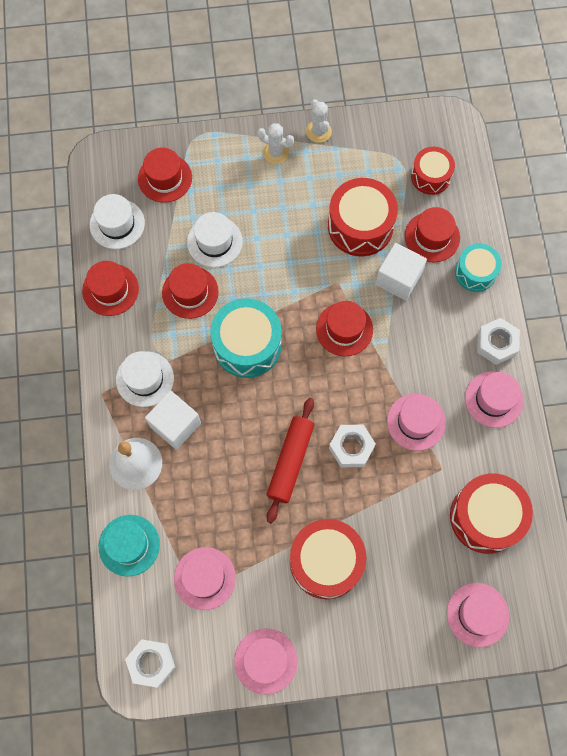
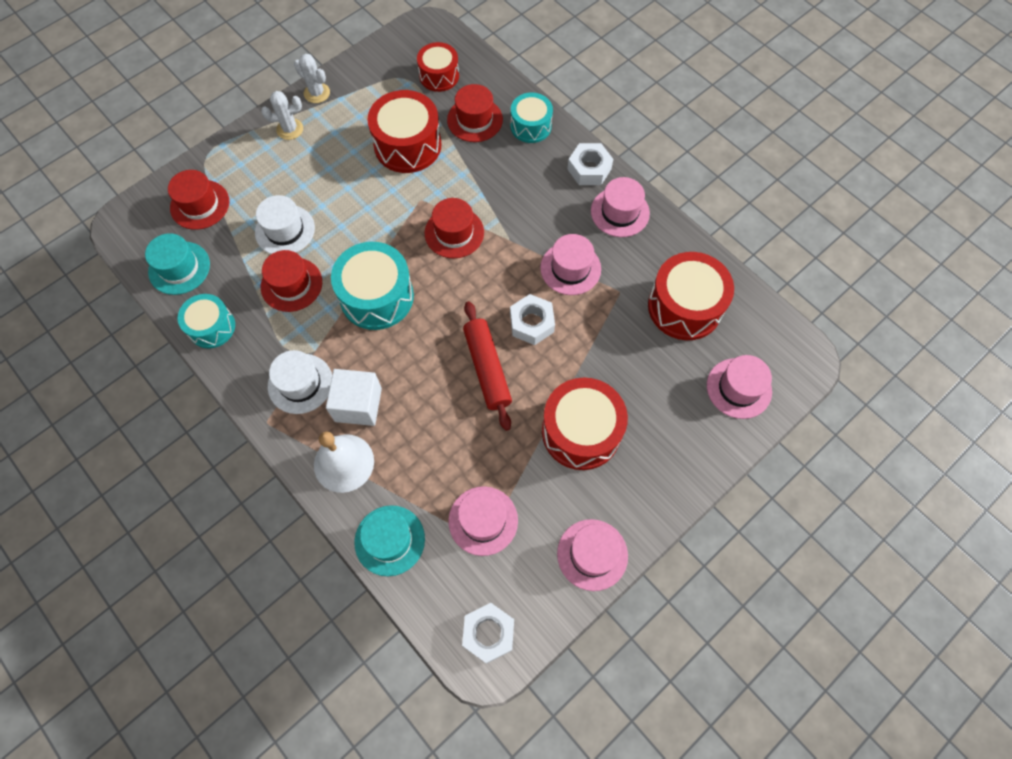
camera: 35 degrees left, 5 degrees down
(110, 289) = (212, 327): red hat -> turquoise drum
(117, 224) = (179, 268): white hat -> turquoise hat
(398, 279) = (471, 167): white cube -> none

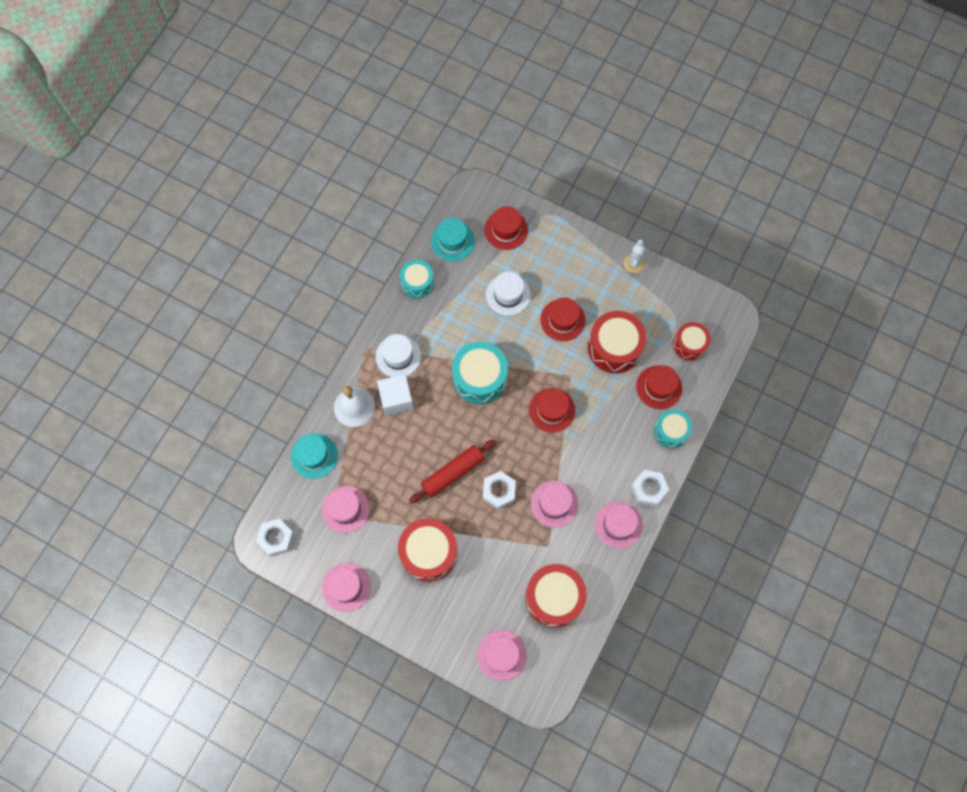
camera: 70 degrees right, 5 degrees up
(290, 129) = (593, 259): white cactus -> none
(291, 284) = (467, 318): red hat -> red hat (562, 320)

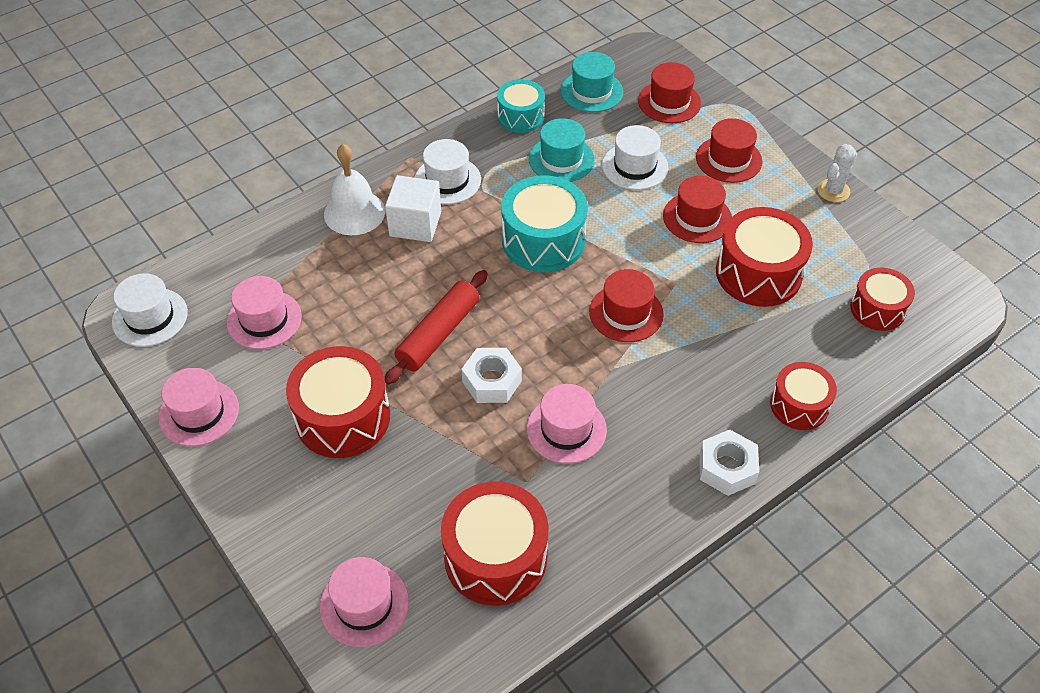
camera: 25 degrees right, 20 degrees down
(276, 538) = (150, 317): white nut -> white hat
(314, 456) = (266, 245): turquoise hat -> turquoise hat (561, 159)
(452, 473) = (438, 334): red rolling pin -> red rolling pin turned 45 degrees counterclockwise
(618, 525) = (653, 497): pink hat -> none
(659, 387) = (805, 343): red hat -> red hat (728, 159)
(671, 431) = (799, 405): turquoise drum -> red drum

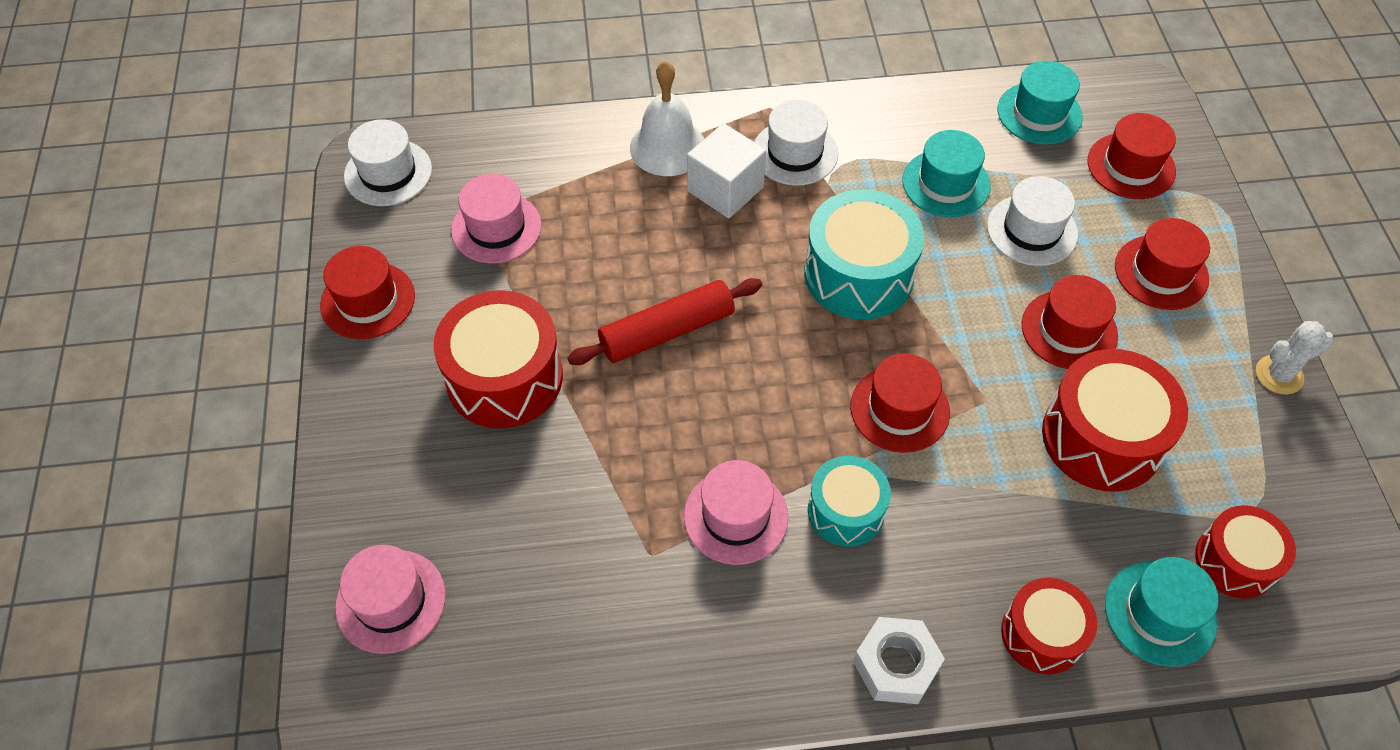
camera: 30 degrees right, 5 degrees up
(199, 413) = (368, 300): pink hat -> red hat
(491, 381) = (689, 416): white nut -> none
(495, 557) = (559, 625): red drum -> none
(521, 116) = (931, 110): turquoise drum -> turquoise drum (846, 511)
(856, 359) = (1160, 613): none -> turquoise hat

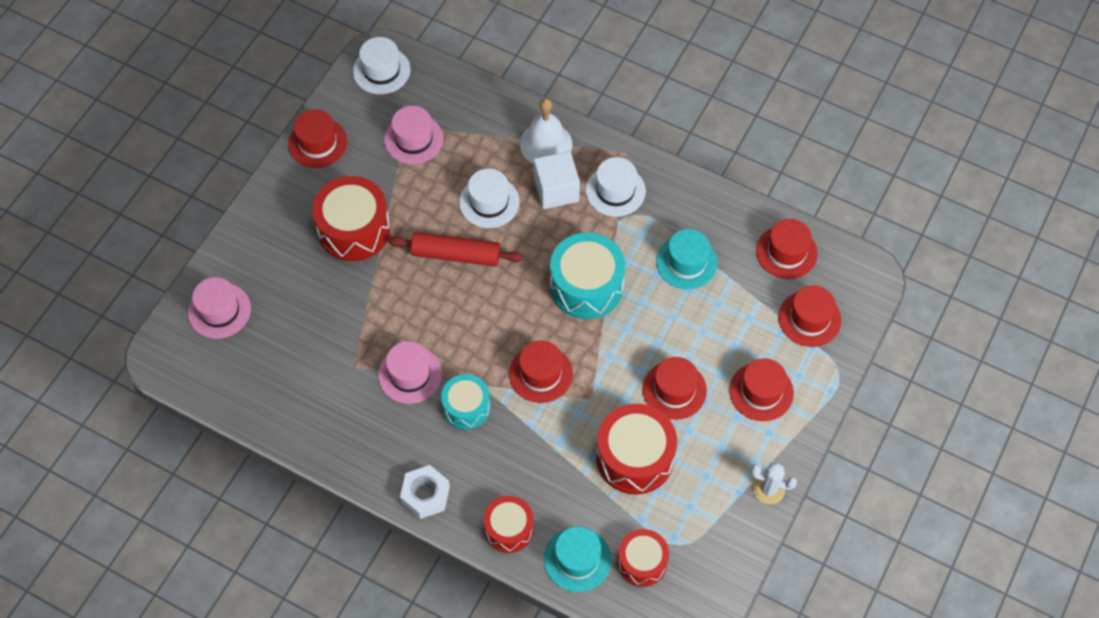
camera: 35 degrees right, 5 degrees up
(1032, 230) = (710, 321): white hat -> white hat (489, 202)
(1039, 113) = (786, 252): turquoise hat -> red hat

